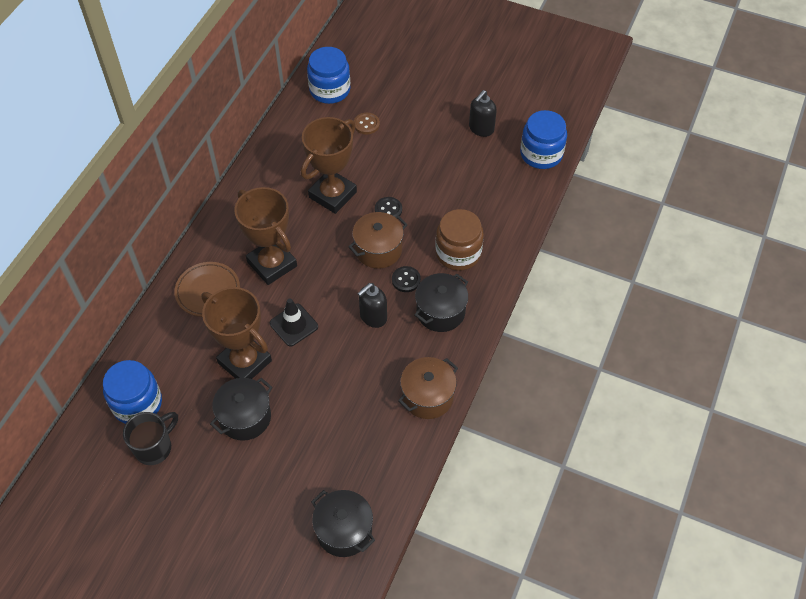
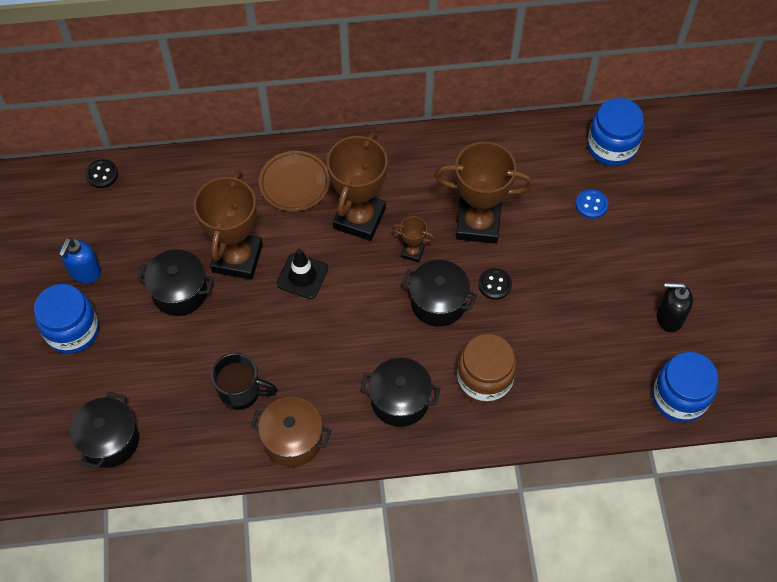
camera: 60 degrees right, 5 degrees up
(137, 403) = (146, 199): blue jar -> blue jar (72, 330)
(154, 447) = (110, 238): black mug -> black mug (241, 392)
(173, 482) = (85, 272): none -> blue soap dispenser
(325, 245) = (412, 252): none -> brown trophy
(366, 124) = (591, 205): brown button -> blue button
(373, 317) = (354, 341): black soap dispenser -> none
(378, 250) = (438, 302): brown pot -> black pot
(406, 280) = (418, 347): black button -> black button (102, 174)

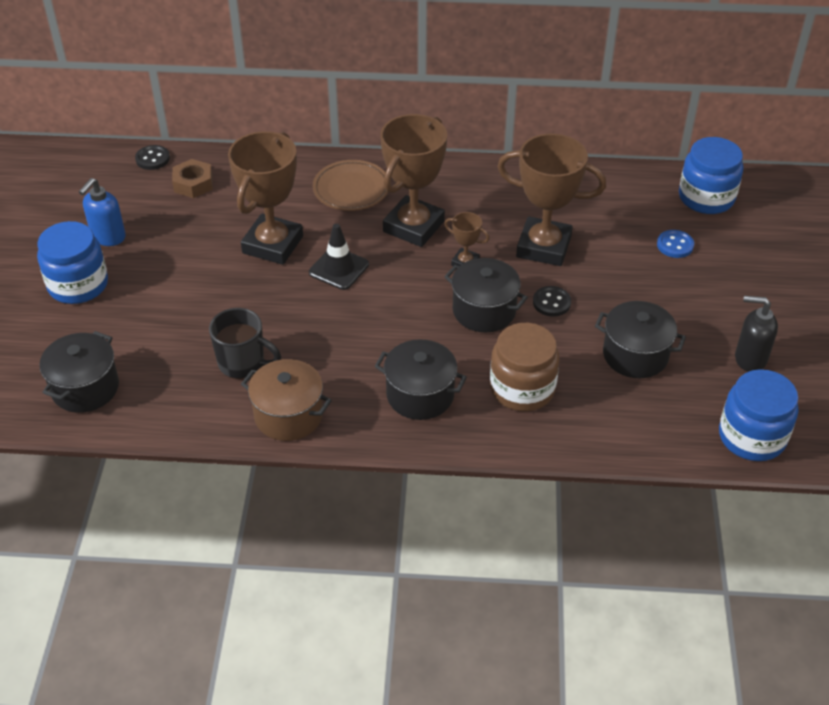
camera: 10 degrees right, 15 degrees down
(148, 198) = (193, 183): none -> brown nut
(180, 292) = (202, 266): black pot -> black pot (635, 355)

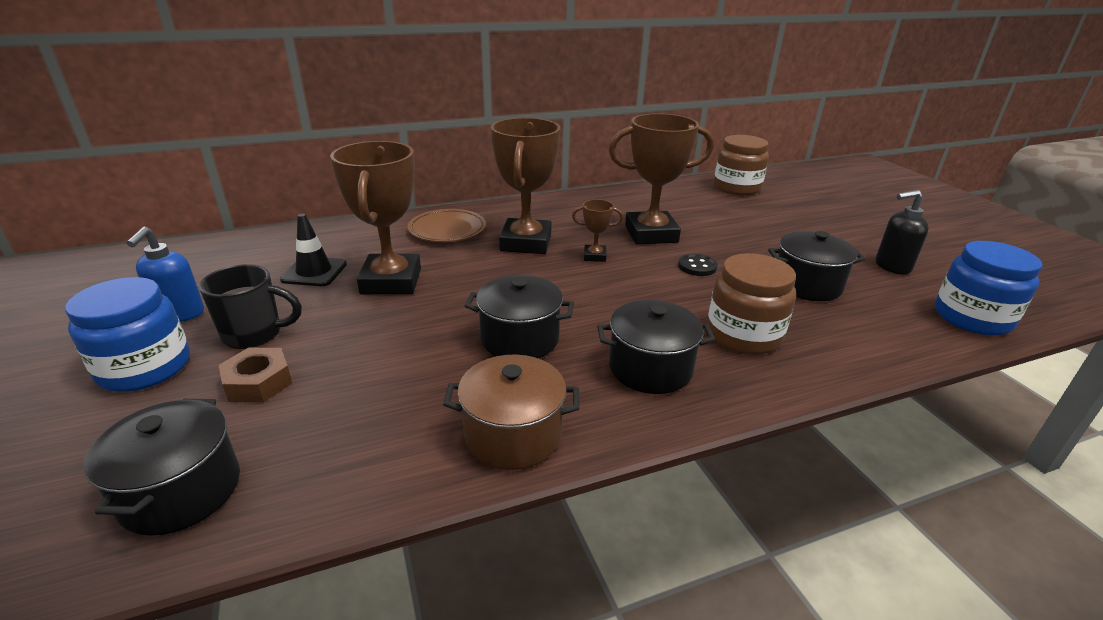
camera: 25 degrees left, 15 degrees down
(152, 159) = (220, 244): black button -> none
(193, 183) = (276, 254): brown nut -> brown nut (258, 382)
(243, 363) = (417, 394): black mug -> black mug (254, 334)
(339, 268) = (475, 285): black traffic cone -> black traffic cone (314, 272)
(484, 310) = (645, 285): black pot -> black pot (520, 339)
(675, 245) = (748, 214): blue button -> none
(706, 197) = (736, 188): blue jar -> brown jar

